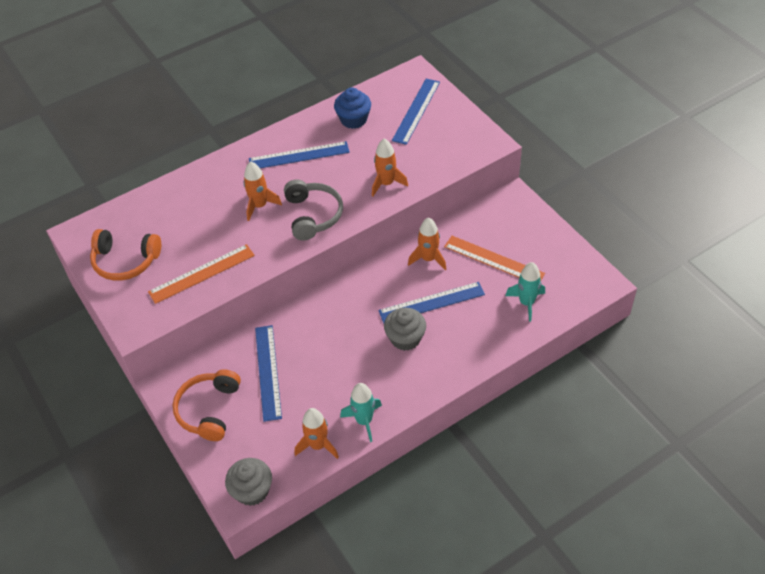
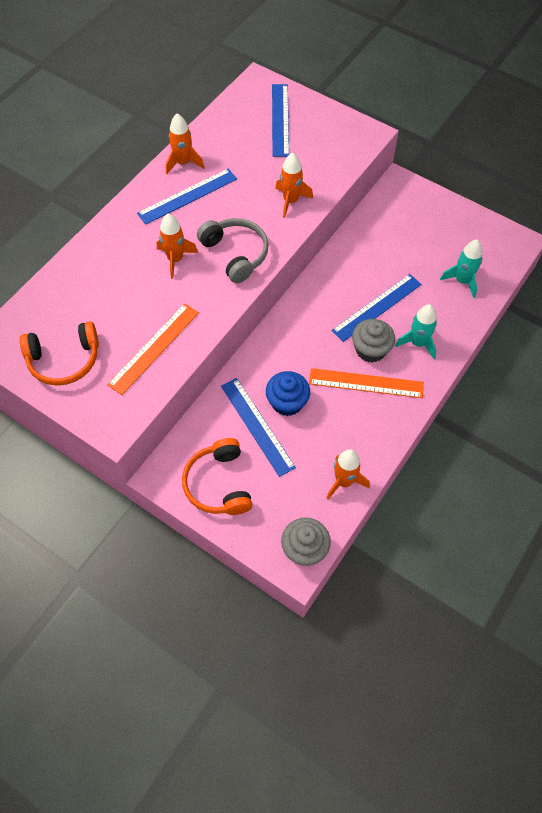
camera: 25 degrees left, 10 degrees up
(353, 119) = (223, 144): blue cupcake -> blue cupcake (287, 402)
(364, 421) = (374, 442): turquoise rocket -> turquoise rocket (418, 343)
(428, 259) = (351, 265): orange rocket -> orange rocket (183, 163)
(494, 260) = (412, 249): orange ruler -> orange ruler (366, 383)

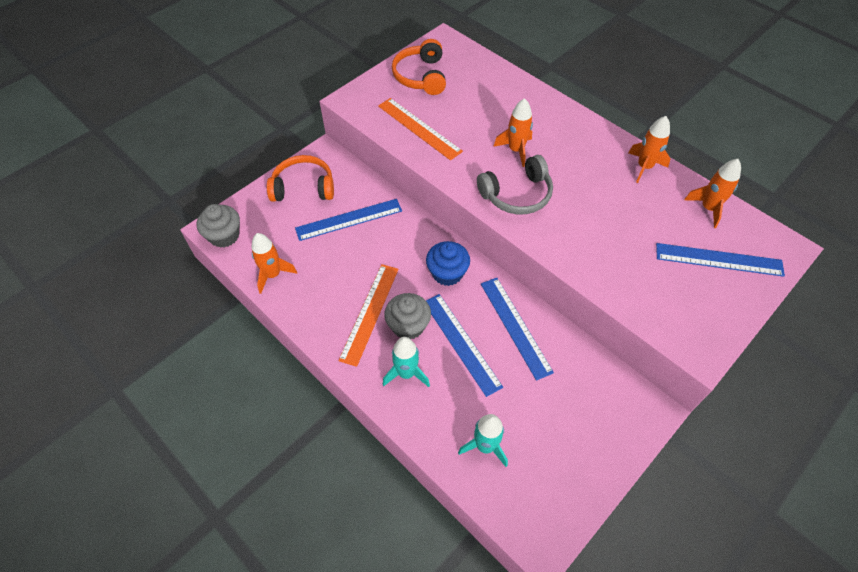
camera: 100 degrees right, 5 degrees down
(187, 196) = (597, 166): blue ruler -> blue ruler (515, 326)
(287, 402) = (366, 245): blue cupcake -> blue cupcake (447, 273)
(291, 201) = (586, 250): orange rocket -> orange rocket (708, 208)

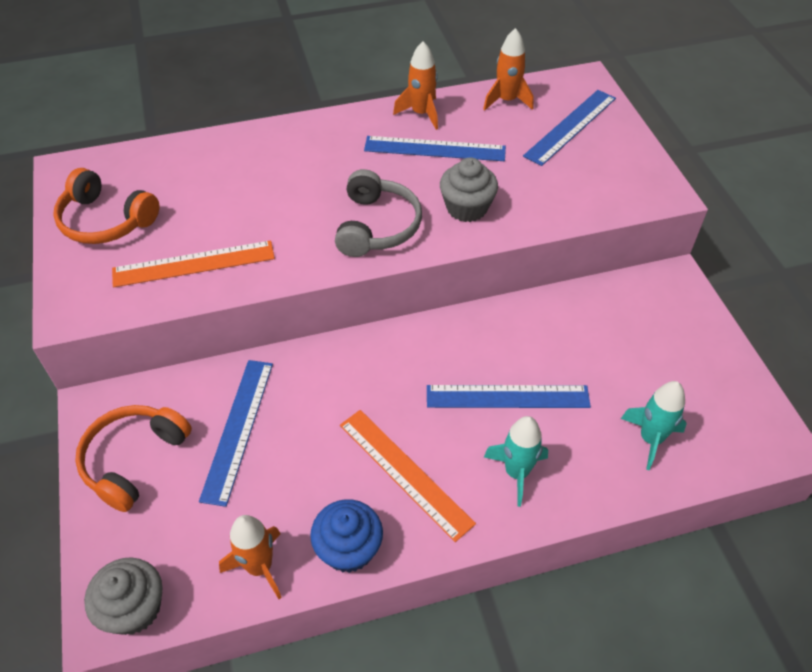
camera: 60 degrees left, 5 degrees down
(408, 325) = (450, 439): grey cupcake -> grey cupcake (467, 208)
(447, 273) = (401, 363): blue cupcake -> blue cupcake (348, 549)
(515, 326) = (516, 336): blue ruler -> blue ruler (435, 149)
(516, 150) = (311, 195): orange rocket -> none

